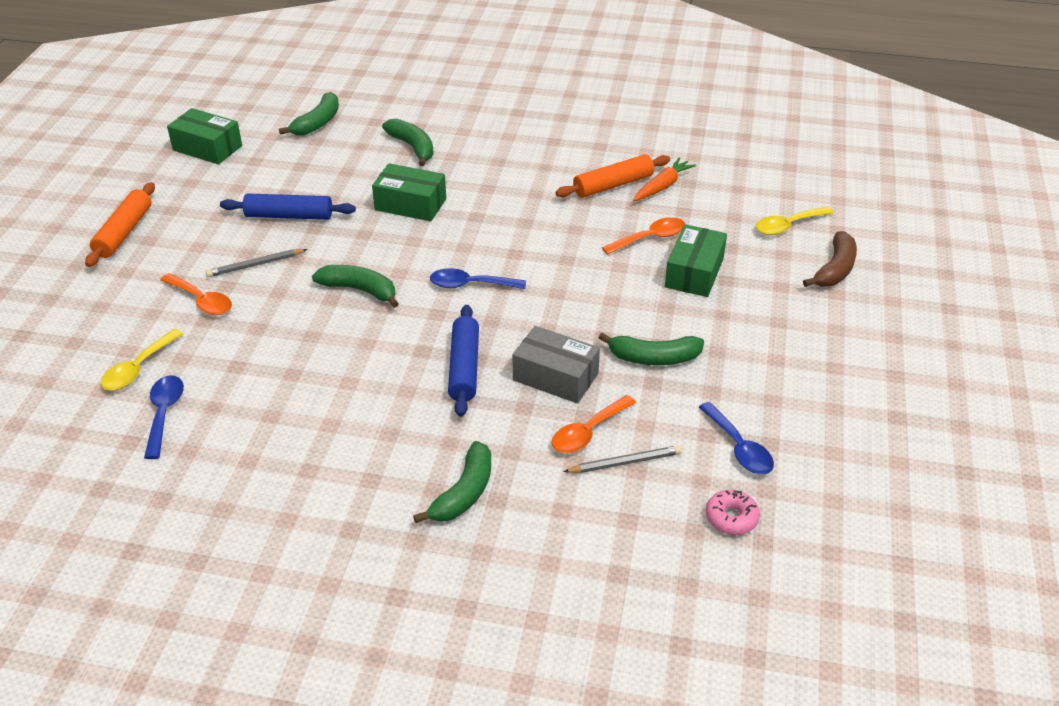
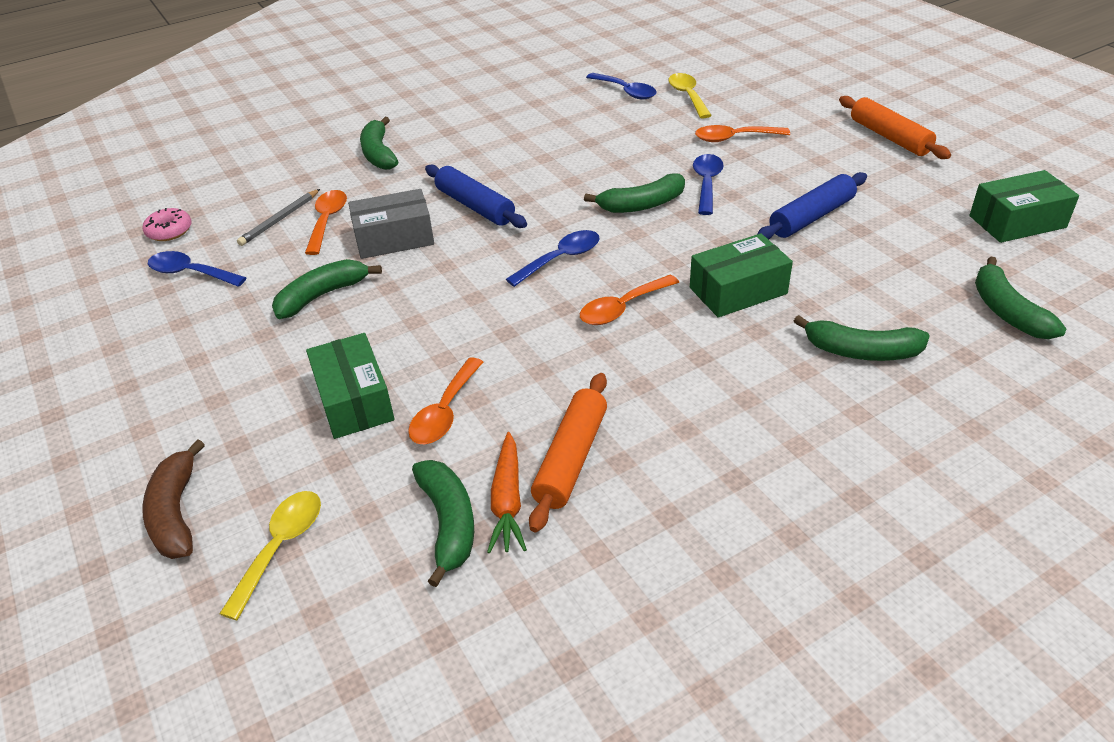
camera: 140 degrees right, 0 degrees up
(255, 265) = (752, 174): grey pencil -> none
(294, 277) = (707, 184): none -> blue spoon
(484, 233) = (622, 308): none -> orange spoon
(699, 193) = (448, 523): none -> green banana

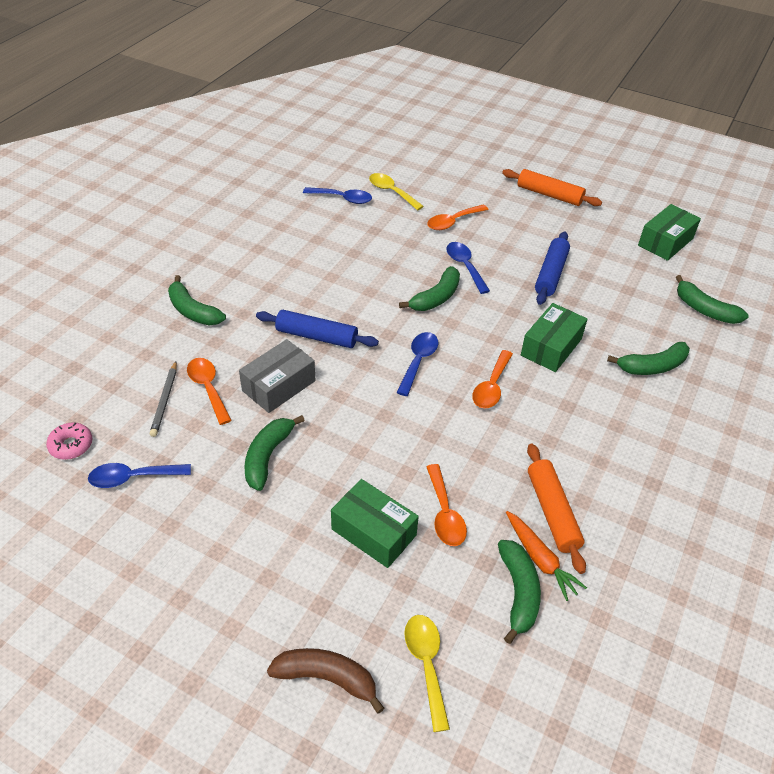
camera: 35 degrees left, 5 degrees up
(176, 513) = (327, 678): brown banana -> brown banana turned 150 degrees clockwise
(448, 523) = (518, 593): green banana -> green banana turned 45 degrees clockwise

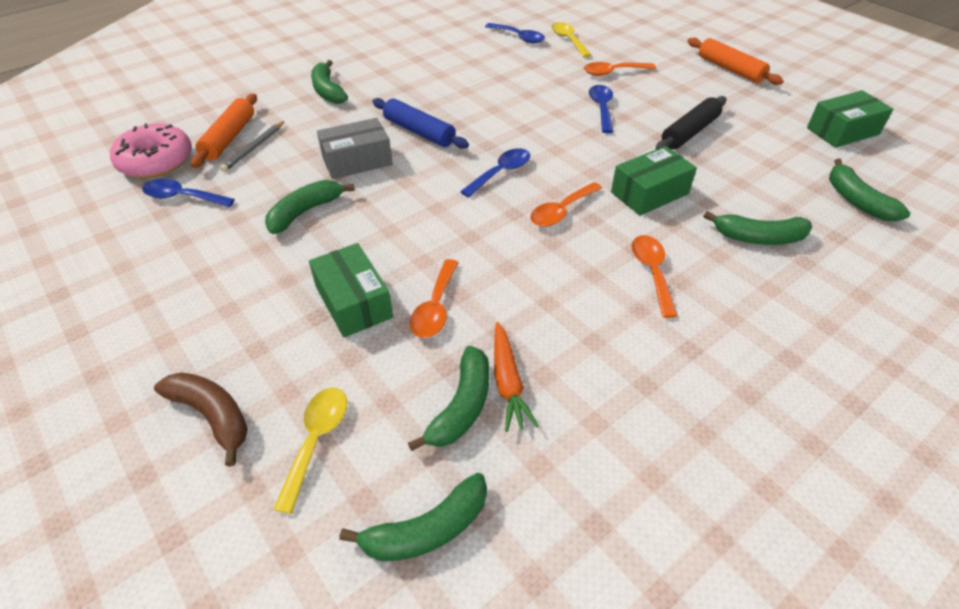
camera: 25 degrees right, 0 degrees up
(71, 445) = (156, 161): pink donut -> pink donut, size x1.85
(208, 388) = (296, 148): orange spoon -> orange spoon (652, 272)
(436, 297) = (555, 126): green banana -> green banana (427, 529)
(550, 274) = (689, 132): blue rolling pin -> black rolling pin
(552, 512) = (551, 341): orange rolling pin -> orange rolling pin (229, 138)

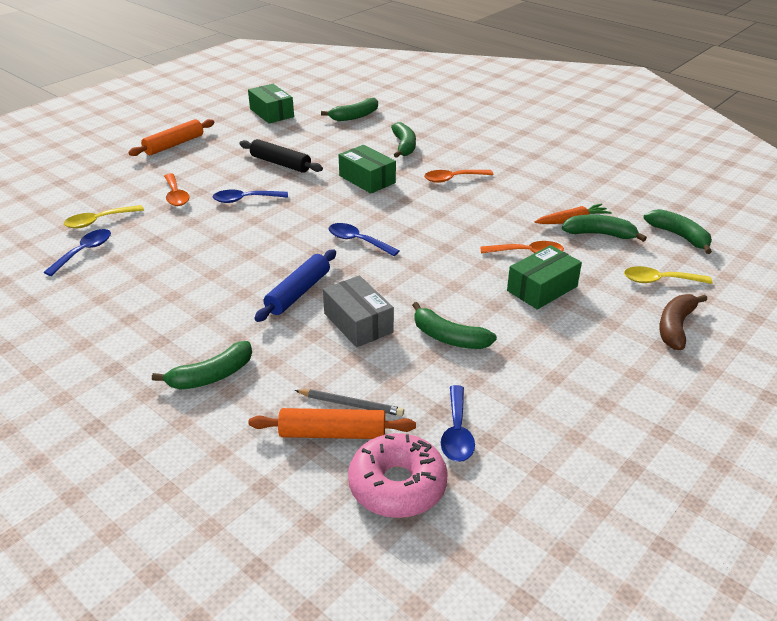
camera: 100 degrees left, 10 degrees down
(561, 211) = (400, 212): orange spoon -> none

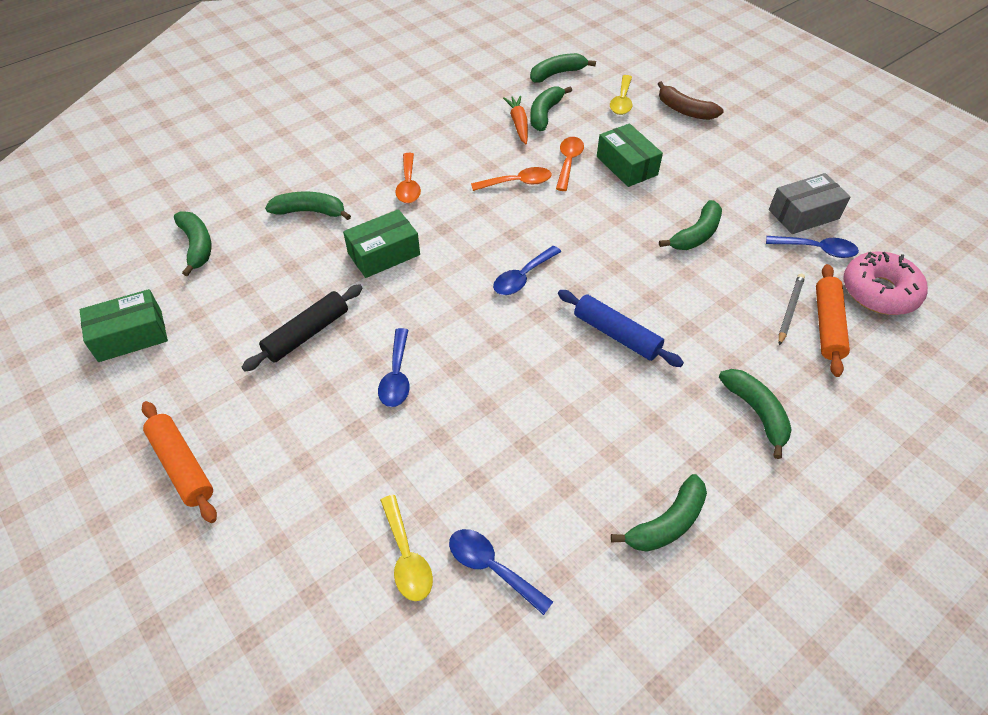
camera: 80 degrees left, 15 degrees up
(104, 325) = (667, 523): none -> green banana
(176, 195) = (358, 457): orange spoon -> orange spoon (517, 183)
(358, 323) = (672, 292): grey box -> grey box (804, 214)

